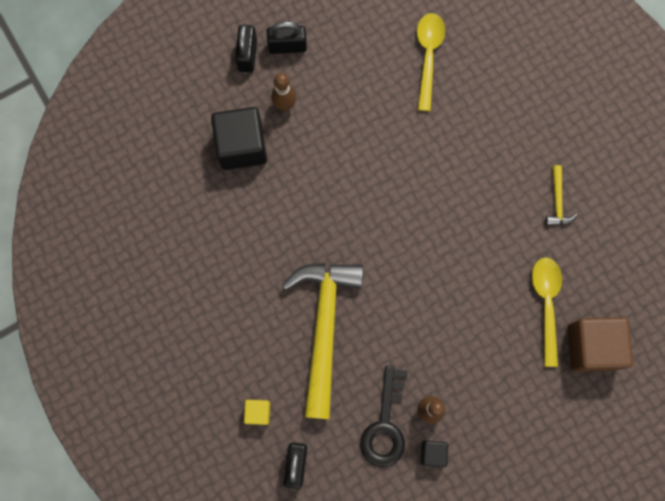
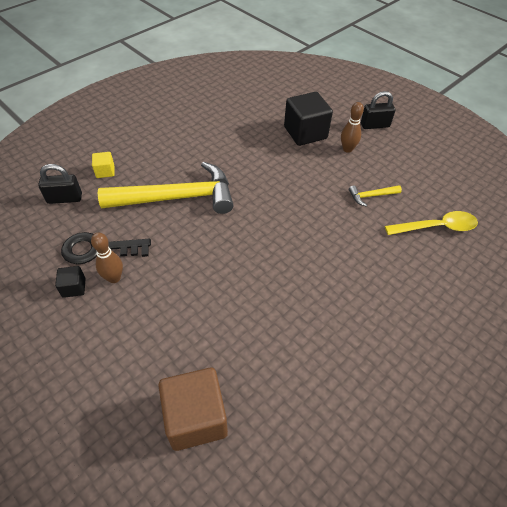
camera: 75 degrees right, 25 degrees down
(287, 46) = (393, 143): black padlock -> none
(546, 304) = (234, 362): yellow spoon -> none
(557, 201) = (346, 356): yellow hammer -> yellow hammer (371, 196)

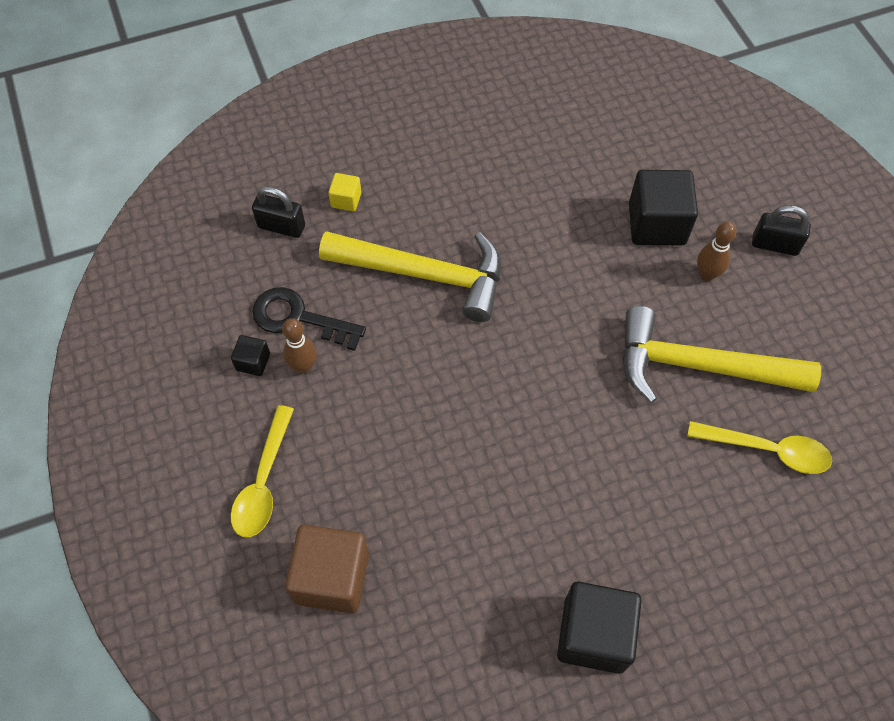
camera: 25 degrees right, 10 degrees up
(113, 368) = (263, 482): none -> yellow spoon
(371, 196) = (699, 366): yellow hammer -> yellow hammer, size x2.46
(402, 379) = (593, 634): none -> black cube

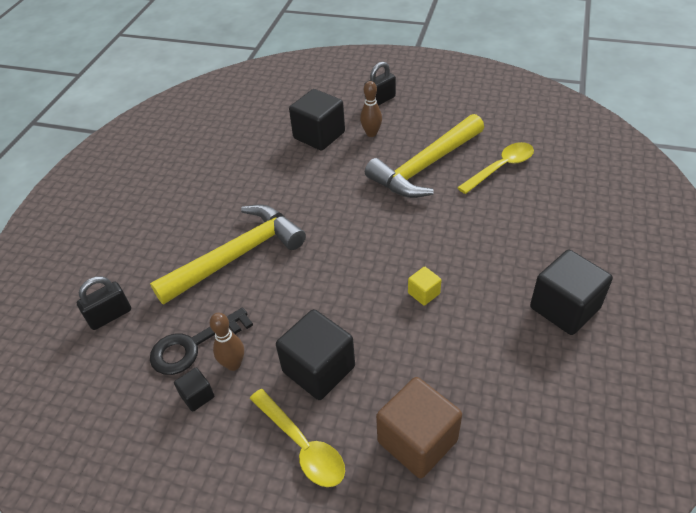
camera: 50 degrees left, 15 degrees down
(346, 200) = (134, 267): yellow cube -> yellow cube (424, 293)
(348, 442) = (319, 369): none -> black cube

